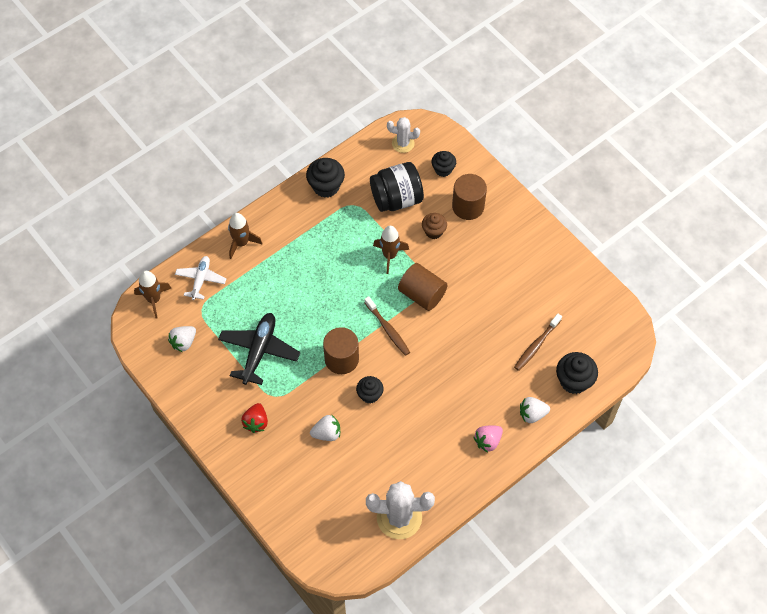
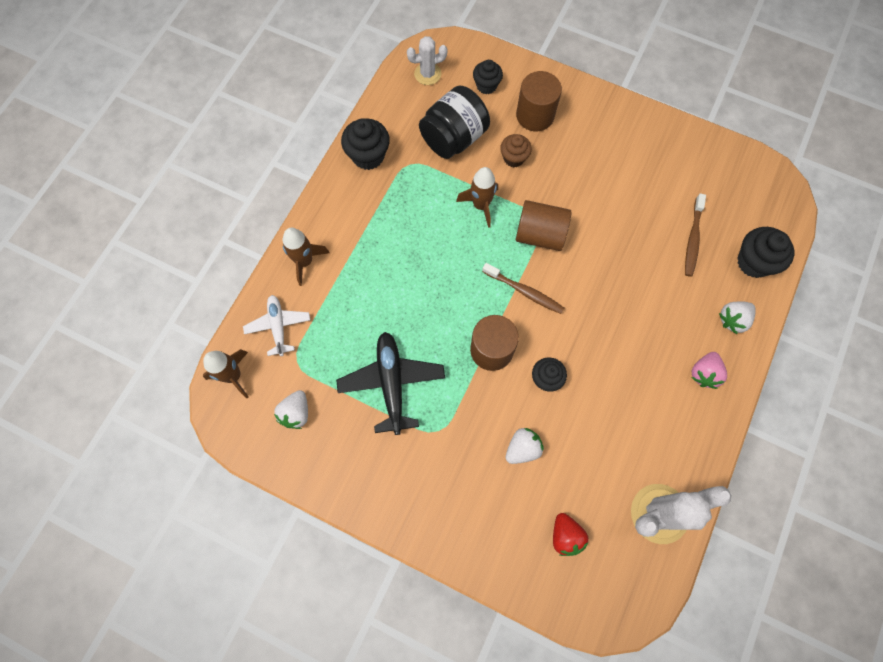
camera: 25 degrees left, 10 degrees up
(256, 422) = (433, 474): red strawberry -> red strawberry (565, 536)

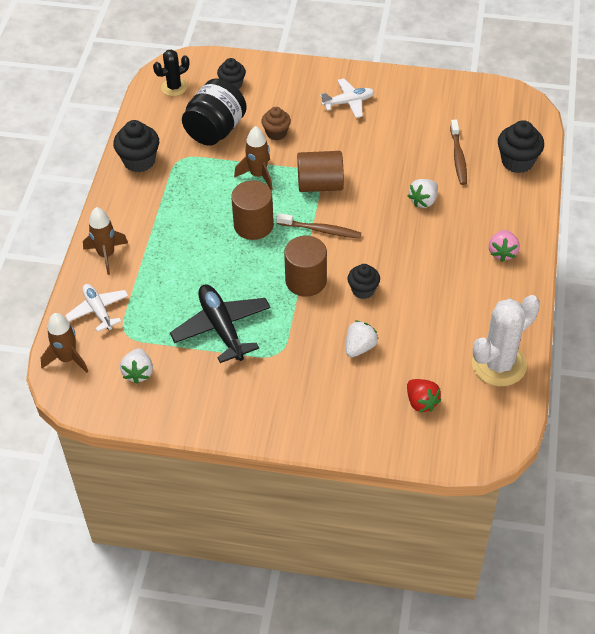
camera: 15 degrees left, 20 degrees down
(427, 74) = (174, 87): white cactus -> black cactus
(535, 115) = (284, 97): brown cylinder -> brown cylinder (253, 225)
(598, 139) = (348, 102): none -> white plane
(733, 320) = (513, 207): white strawberry -> white strawberry (423, 201)

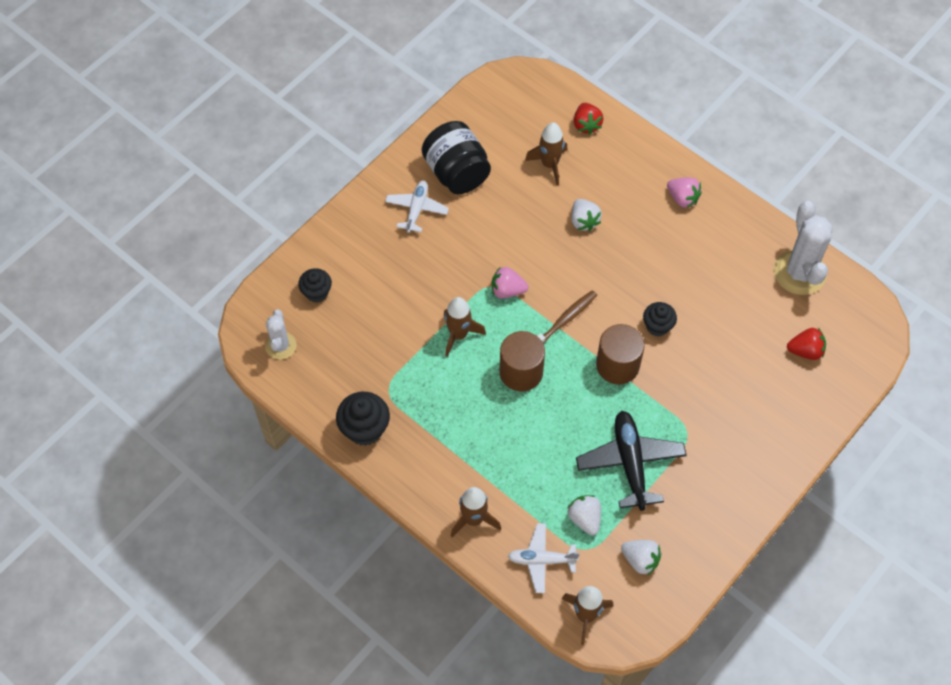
camera: 60 degrees left, 10 degrees up
(174, 87) = (281, 346): black cactus -> white cactus
(215, 130) = (371, 340): black jar -> black jar (457, 173)
(222, 328) = (630, 463): black plane -> black plane turned 75 degrees clockwise
(276, 133) = (413, 290): brown cupcake -> none
(320, 184) = (507, 290): brown cylinder -> pink strawberry
(360, 347) = (720, 364): white strawberry -> white strawberry (585, 518)
(458, 157) = (549, 164): brown toothbrush -> brown rocket
(517, 162) = (586, 125): black cupcake -> red strawberry

